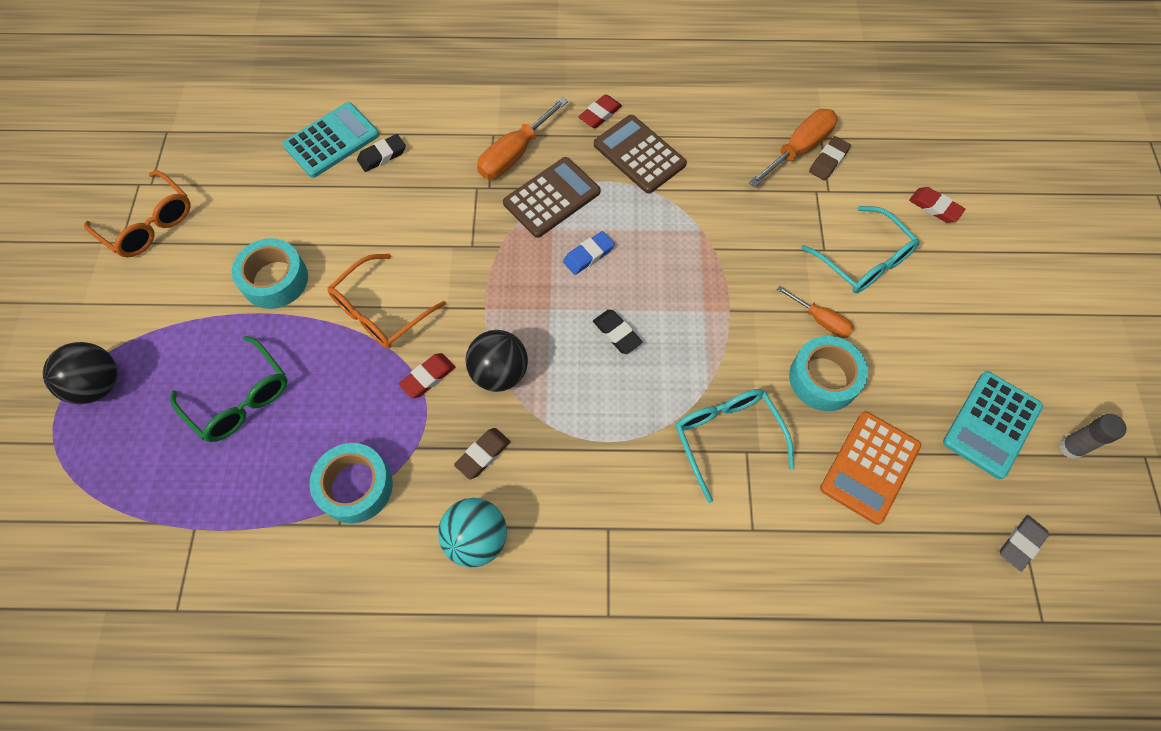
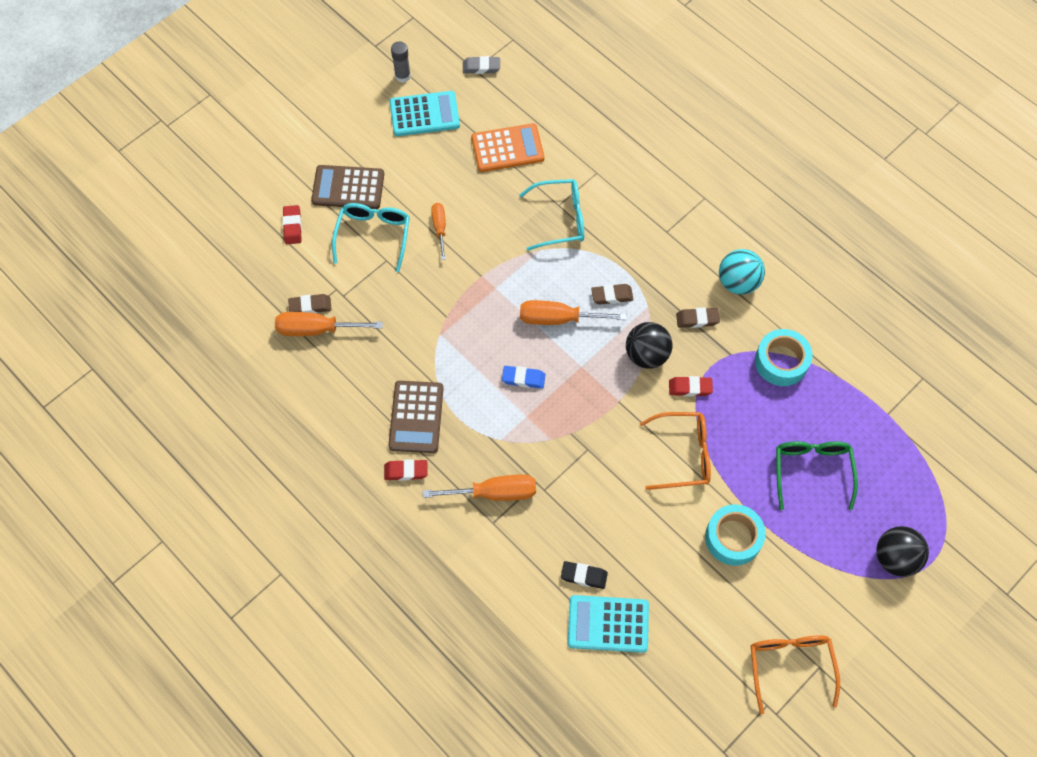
camera: 135 degrees left, 0 degrees up
(552, 198) = (504, 437): brown calculator -> brown calculator (348, 188)
(591, 402) = (612, 296): none -> brown eraser
(617, 333) = (558, 318): black eraser -> orange screwdriver
(727, 437) = (560, 219): turquoise glasses -> turquoise glasses turned 120 degrees counterclockwise
(823, 378) = (477, 201): turquoise tape -> none

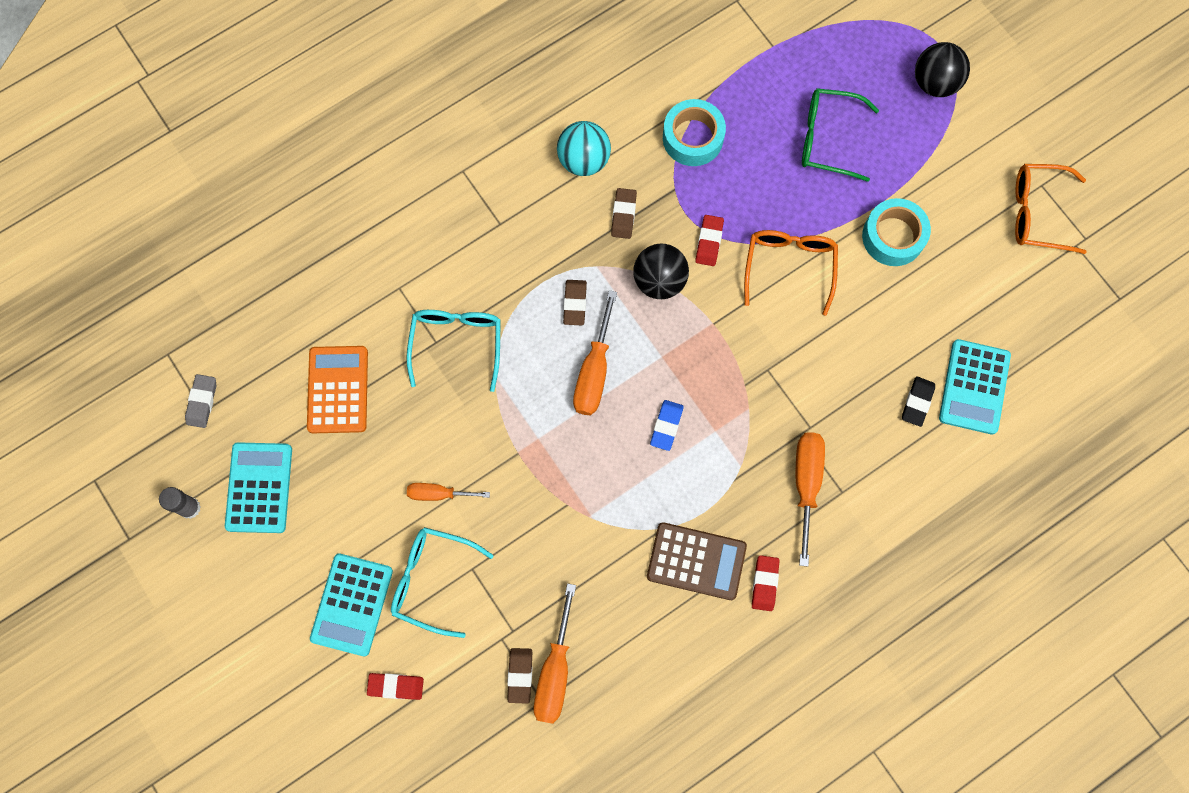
camera: 80 degrees left, 10 degrees up
(348, 188) = (352, 604): brown calculator -> turquoise calculator

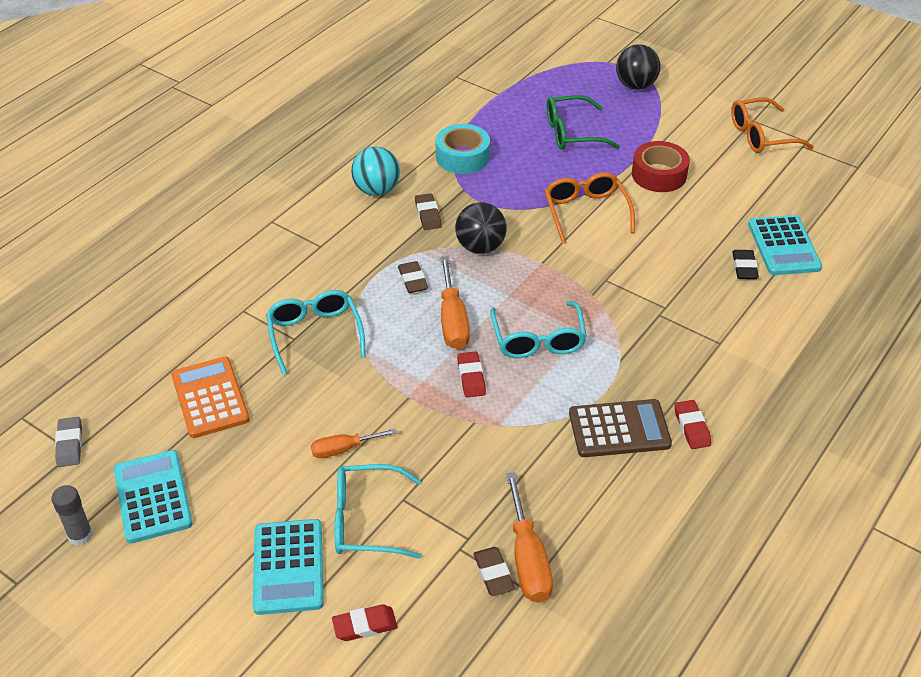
camera: 20 degrees left, 30 degrees down
(666, 426) = (538, 340): blue eraser -> turquoise glasses
(709, 242) = (510, 213): red eraser -> red eraser (471, 377)
(806, 484) = (685, 346): orange screwdriver -> none
(893, 236) = (659, 174): turquoise tape -> red tape

